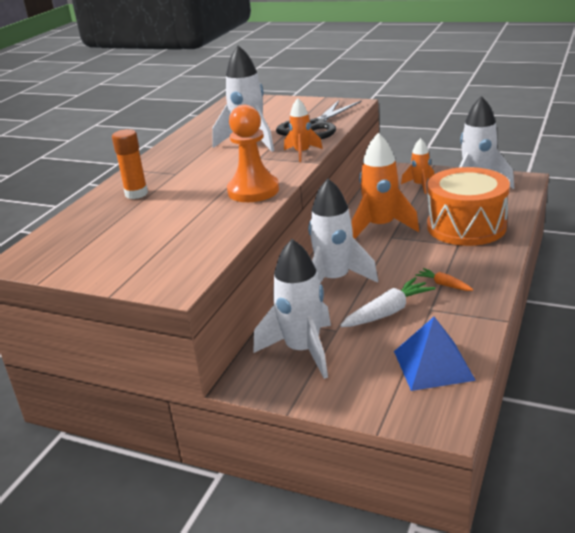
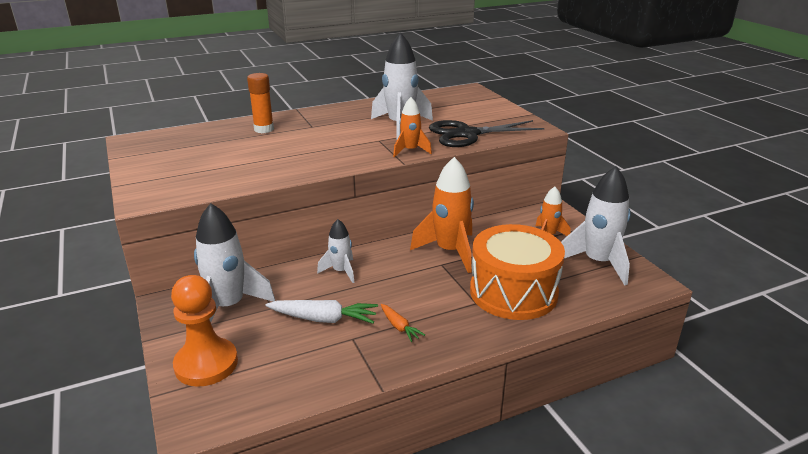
camera: 40 degrees right, 0 degrees up
(253, 191) = (320, 162): orange pawn -> orange pawn (206, 364)
(334, 280) = (341, 271): white rocket -> white rocket, size x0.56
(433, 365) = (269, 380): blue pyramid -> none
(444, 285) = (399, 327): orange carrot -> orange carrot turned 150 degrees clockwise

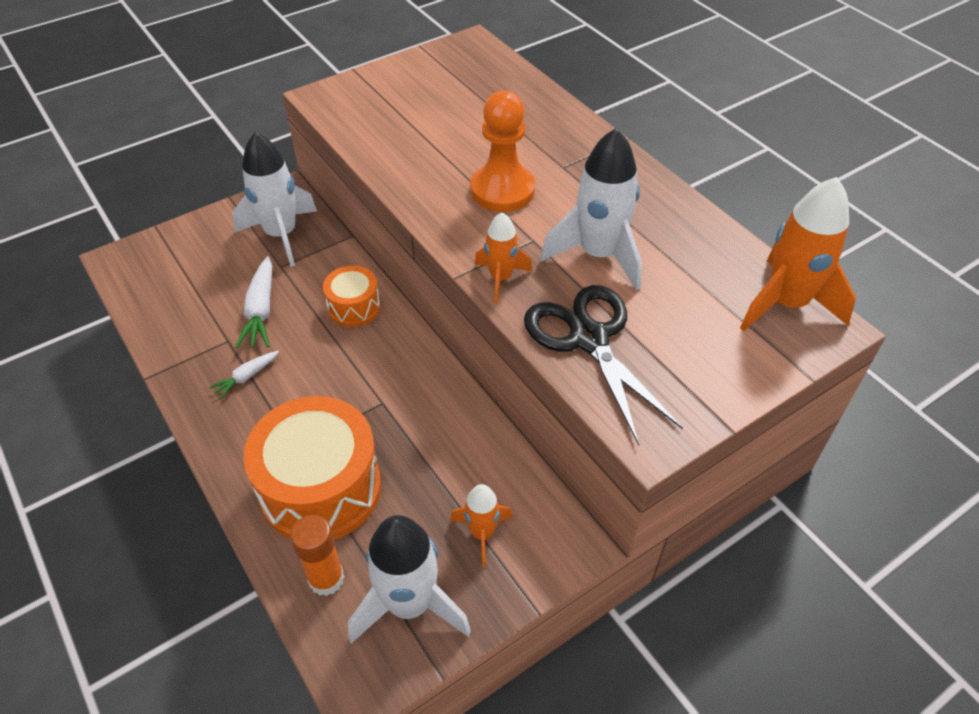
camera: 80 degrees right, 20 degrees up
(206, 364) = (193, 245): orange pawn -> orange pawn (502, 190)
(264, 129) = (536, 128): orange glue stick -> orange glue stick (326, 579)
(341, 271) = (354, 307): white rocket -> orange drum
(399, 327) = (246, 377): orange carrot -> white carrot
(450, 251) = (415, 409): orange rocket -> orange rocket (786, 304)

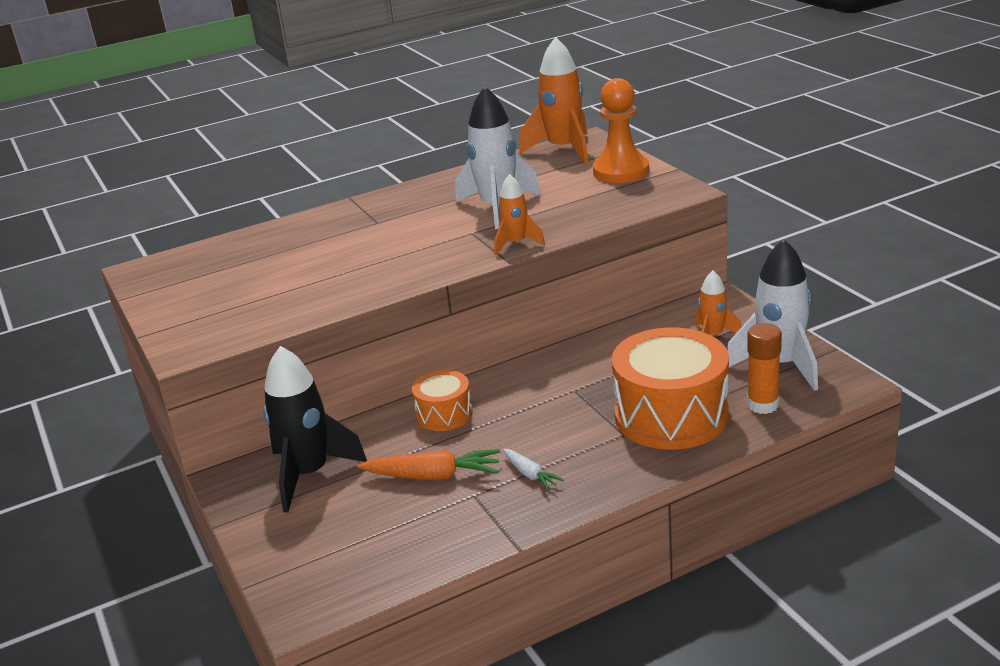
camera: 80 degrees left, 20 degrees down
(261, 311) = (433, 476): white carrot -> orange carrot
(281, 235) = (309, 474): white rocket -> black rocket
(502, 190) = (399, 246): orange pawn -> orange pawn (621, 171)
(589, 338) = (589, 210): black scissors -> none

